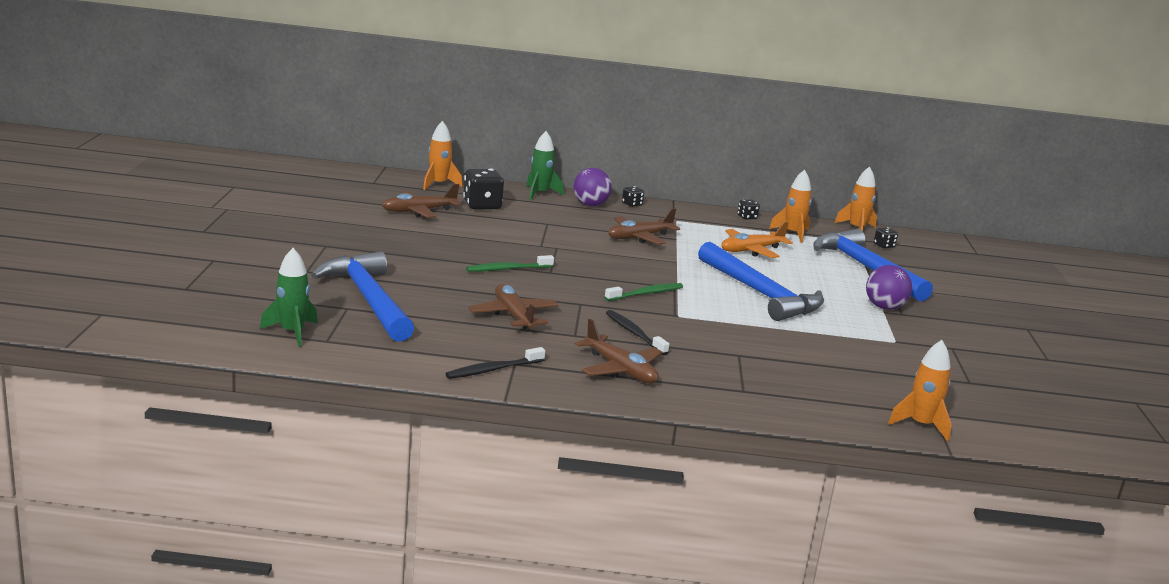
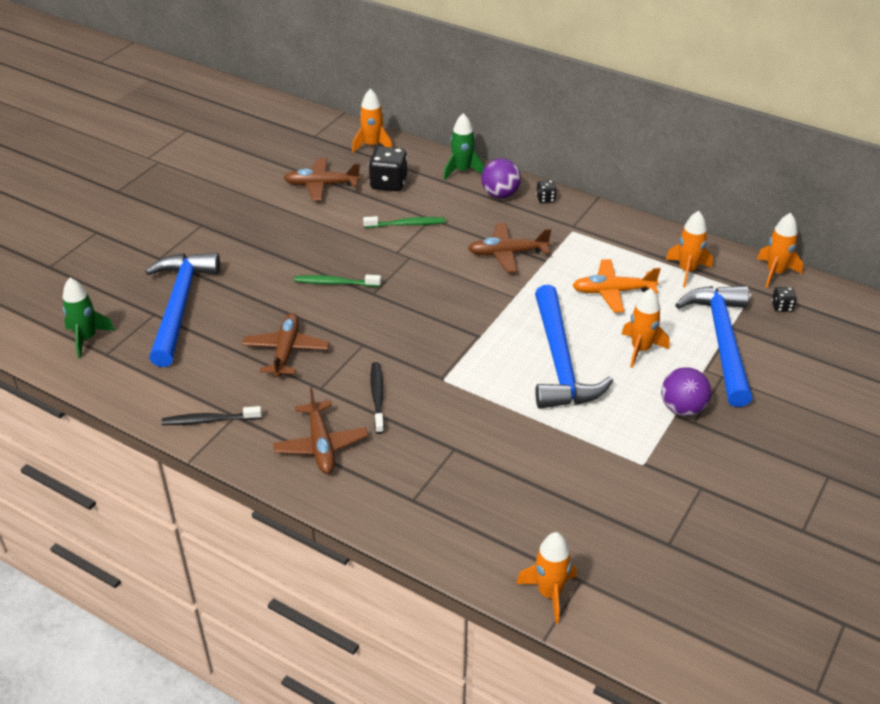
camera: 30 degrees right, 20 degrees up
(646, 294) = (439, 341): green toothbrush -> green toothbrush (406, 224)
(747, 217) = (658, 236): black dice -> none
(813, 279) = (640, 349): none -> orange rocket

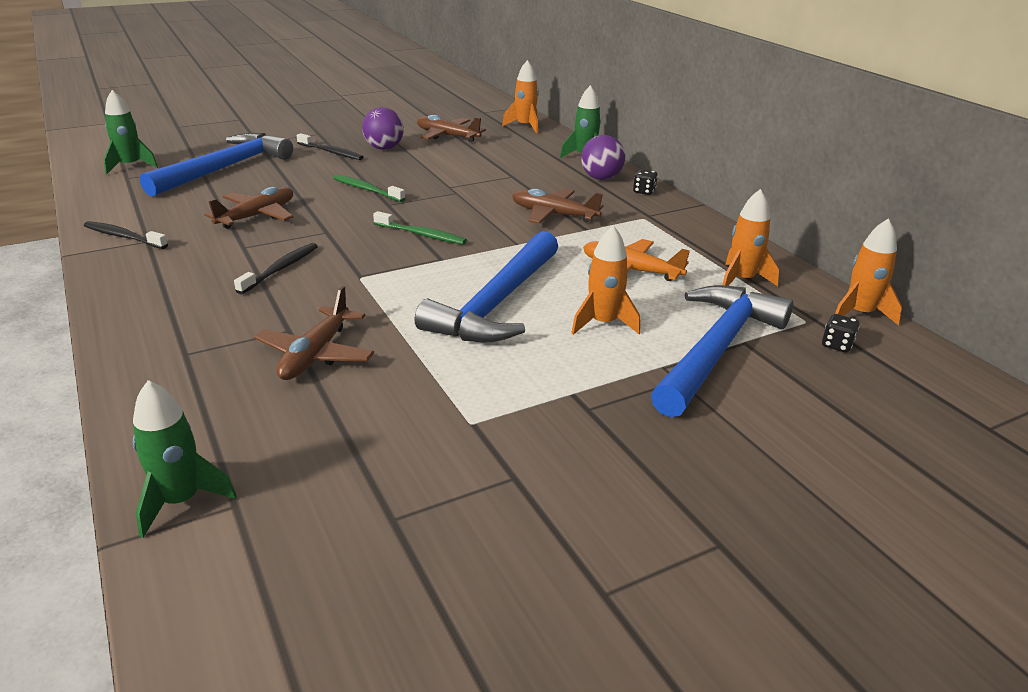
camera: 30 degrees right, 10 degrees down
(246, 247) = (331, 152): none -> black toothbrush
(321, 445) = (178, 283): brown plane -> brown plane (316, 355)
(388, 183) = (506, 148): black dice -> none
(406, 224) = (485, 174): green toothbrush -> green toothbrush (421, 234)
(549, 593) = (181, 501): orange rocket -> green rocket
(682, 408) = (589, 391): purple ball -> purple ball (384, 148)

